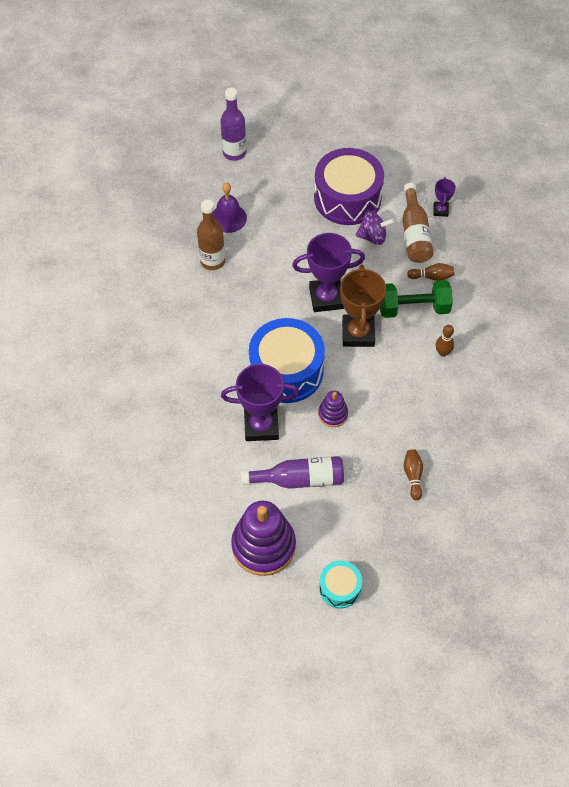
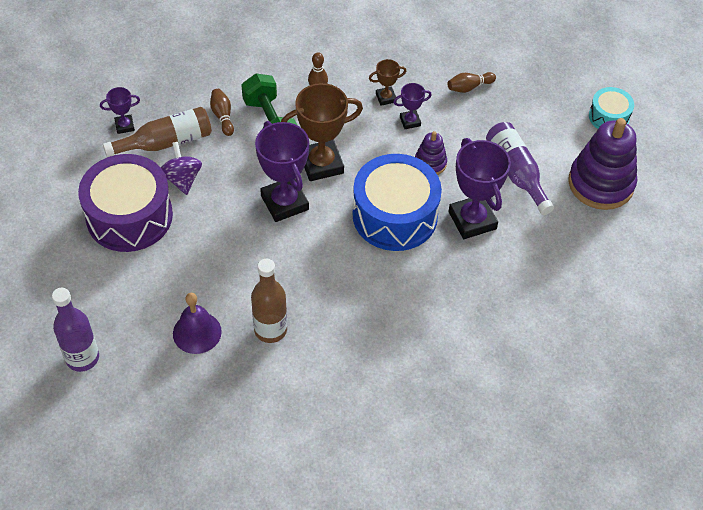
camera: 110 degrees left, 5 degrees down
(385, 413) = (410, 121): none -> purple trophy
(419, 403) = (386, 98): none -> brown trophy

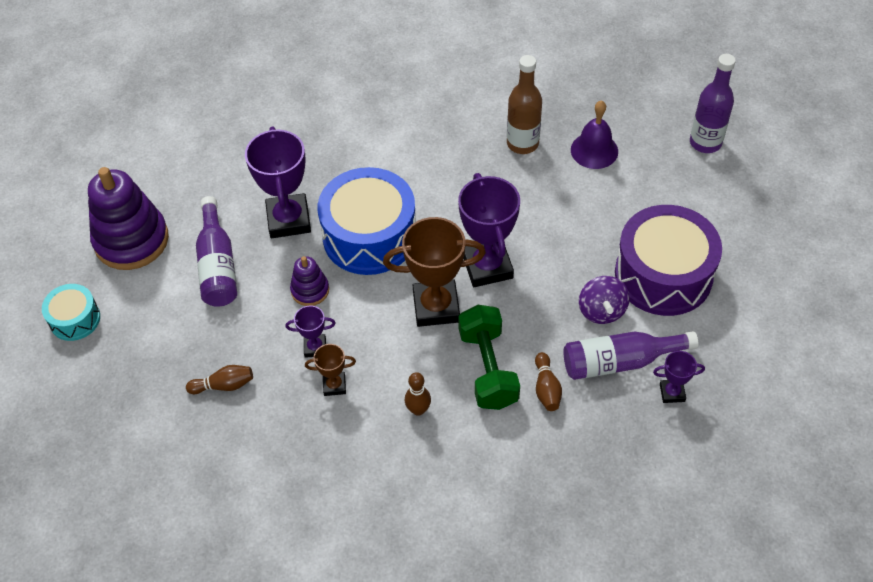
camera: 165 degrees left, 0 degrees up
(166, 142) = (620, 361): brown bottle -> purple bottle

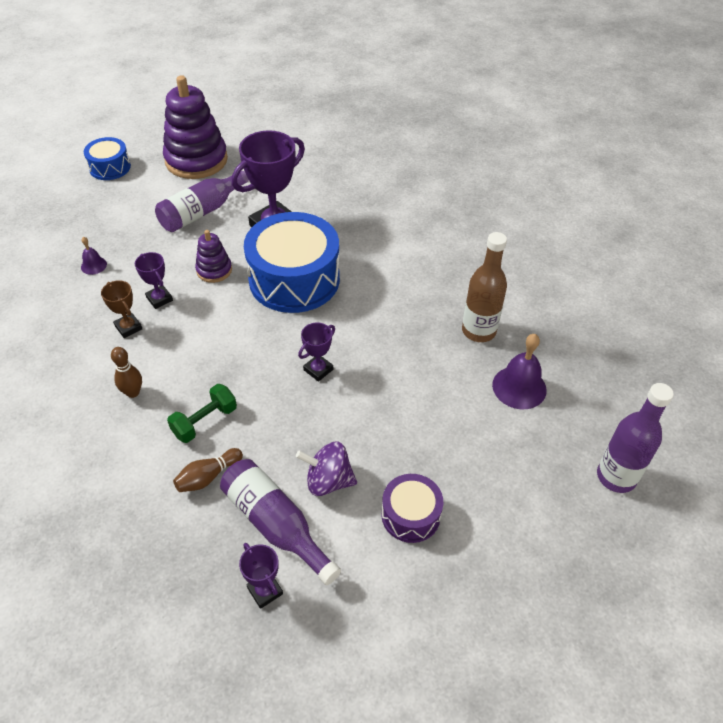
camera: 55 degrees right, 5 degrees down
(75, 319) = (110, 167): turquoise drum -> blue drum
(224, 385) = (93, 265): brown bowling pin -> purple bell
(436, 307) = (249, 355): brown trophy -> none
(487, 266) = (318, 370): purple trophy -> purple trophy, size x0.49
(488, 368) = (205, 421): green dumbbell -> green dumbbell, size x0.63
(601, 311) = (328, 481): purple spinning top -> purple spinning top turned 45 degrees clockwise
(663, 275) = (410, 515): purple drum -> purple drum, size x0.51

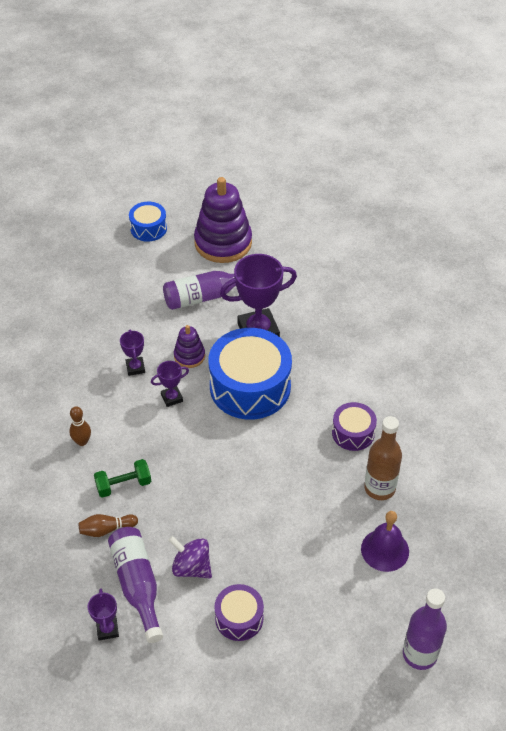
camera: 25 degrees right, 0 degrees up
(93, 265) = (98, 320): purple bell -> none
(128, 327) = (101, 385): brown trophy -> none
(318, 370) = (229, 474): purple trophy -> purple trophy (172, 398)
(422, 289) = (353, 433): none -> purple drum

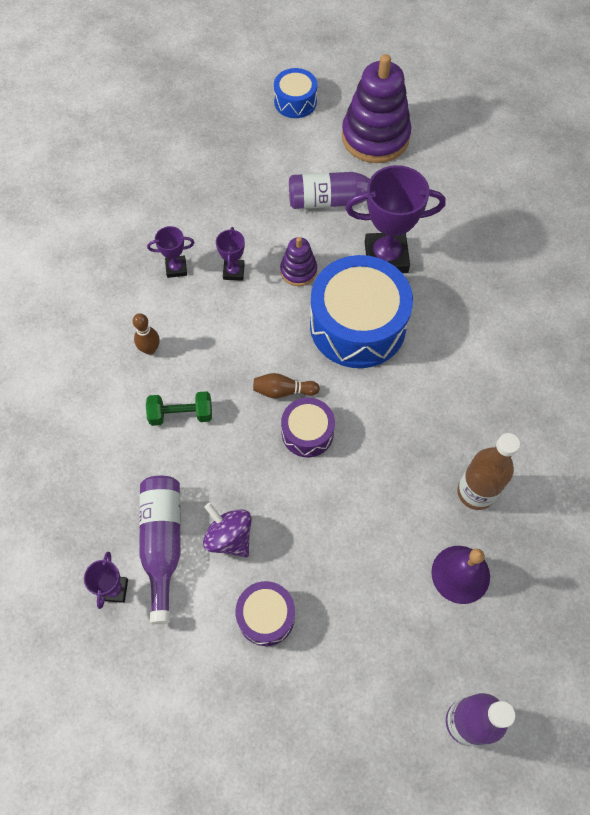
camera: 15 degrees right, 15 degrees up
(106, 529) = (147, 465): brown bowling pin -> brown bowling pin (283, 391)
(172, 398) = (264, 318): purple trophy -> purple trophy (176, 268)
(353, 433) = (463, 413): purple drum -> purple drum (307, 432)

